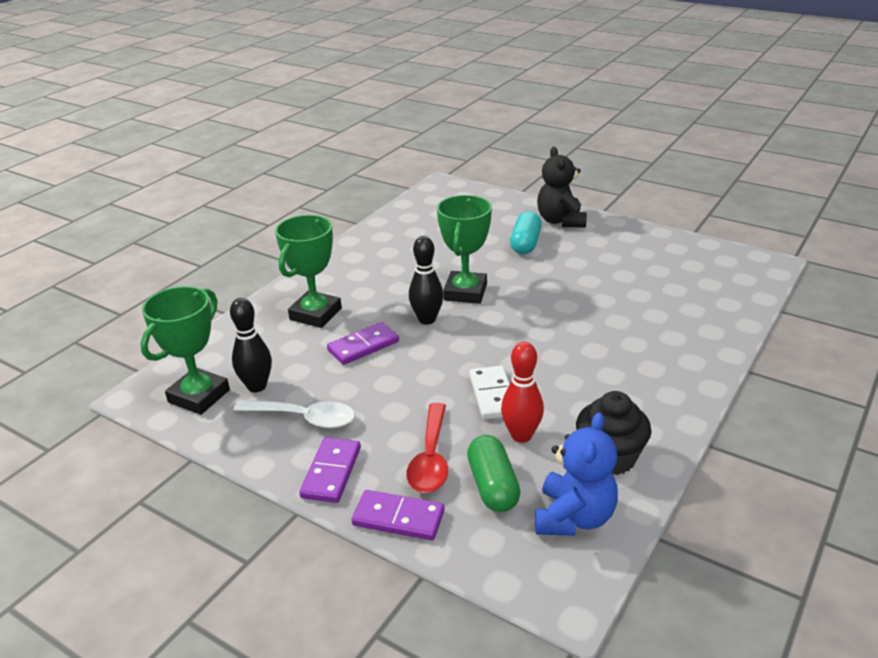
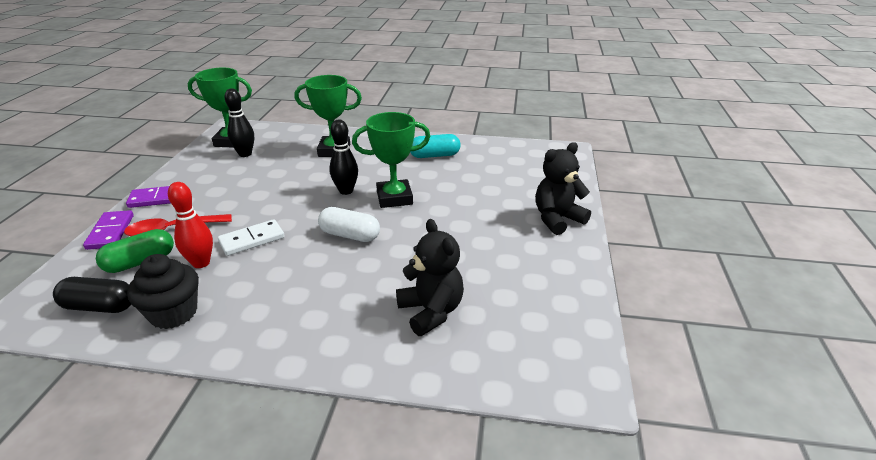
camera: 65 degrees right, 0 degrees up
(304, 418) = (214, 176): white spoon -> none
(363, 346) = (301, 175): purple domino -> none
(522, 330) = (350, 235): none -> white capsule
(525, 243) = (496, 209): turquoise capsule -> turquoise capsule (434, 155)
(574, 517) = (99, 307): blue teddy bear -> black capsule
(665, 306) = (431, 311): none -> black teddy bear

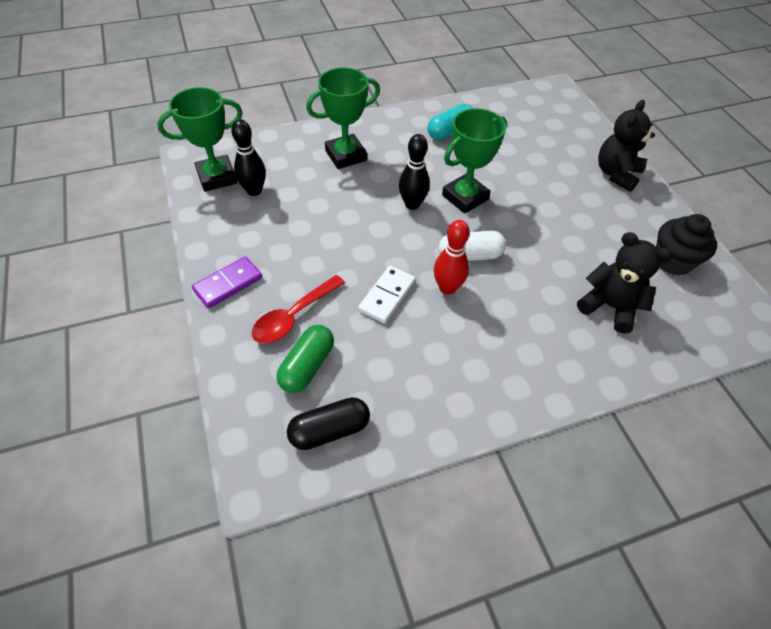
camera: 30 degrees left, 20 degrees up
(110, 232) = (228, 345): purple domino -> none
(173, 313) = (408, 404): black cupcake -> black cupcake (672, 261)
(201, 263) = (369, 341): red bowling pin -> red bowling pin (447, 288)

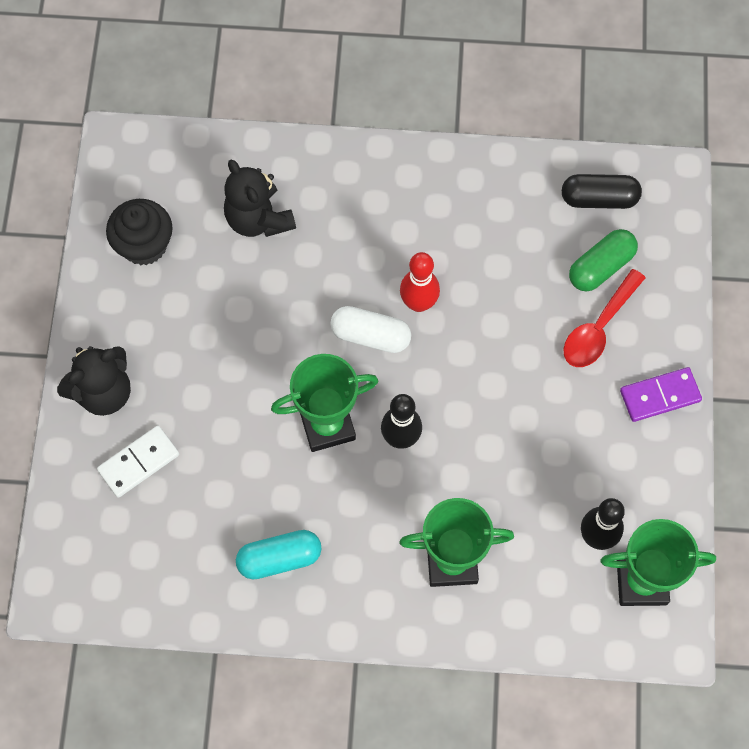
camera: 155 degrees left, 15 degrees up
(293, 316) = (598, 328): red spoon -> red spoon turned 150 degrees clockwise
(387, 296) = (489, 317): white domino -> white domino (138, 462)

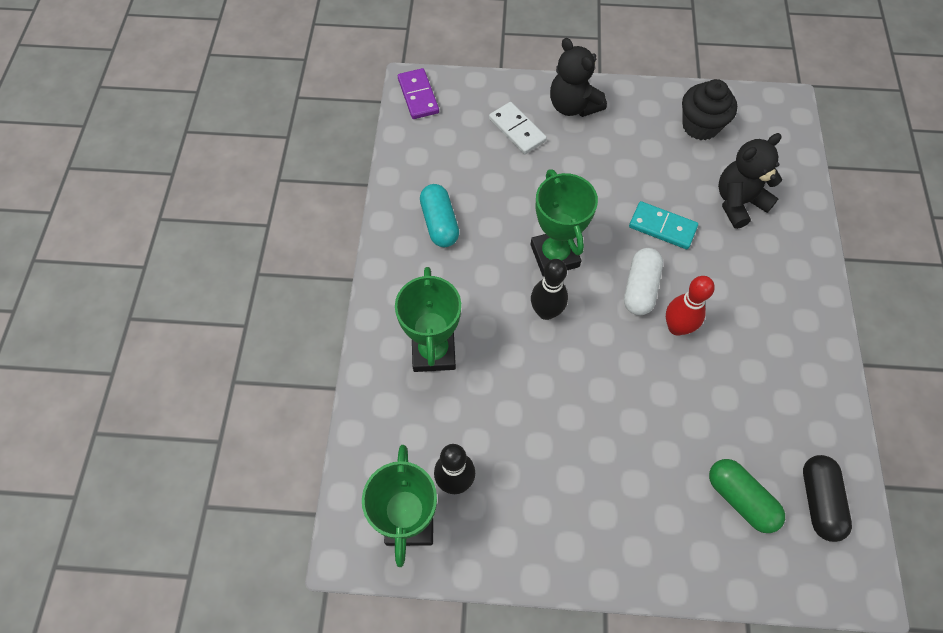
camera: 90 degrees right, 5 degrees down
(290, 304) = (662, 227): none -> turquoise domino
(598, 328) = (672, 493): red spoon -> none
(660, 396) = (603, 553): purple domino -> purple domino (418, 96)

